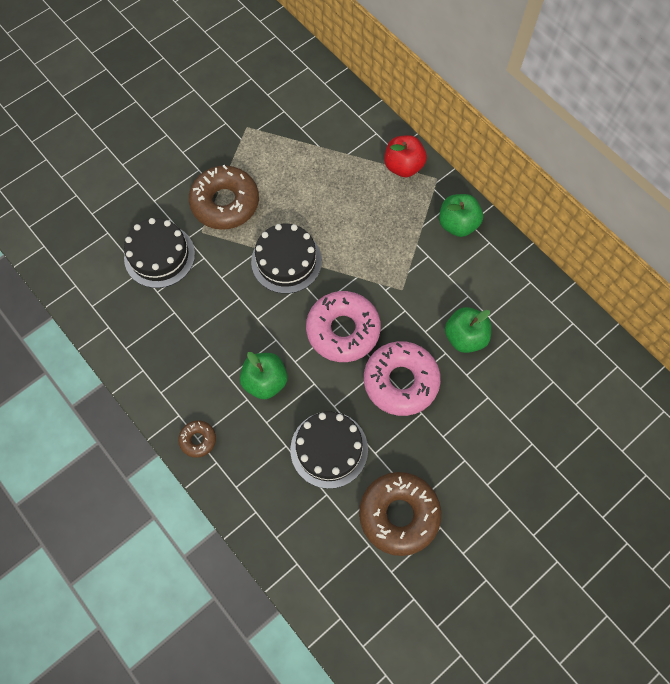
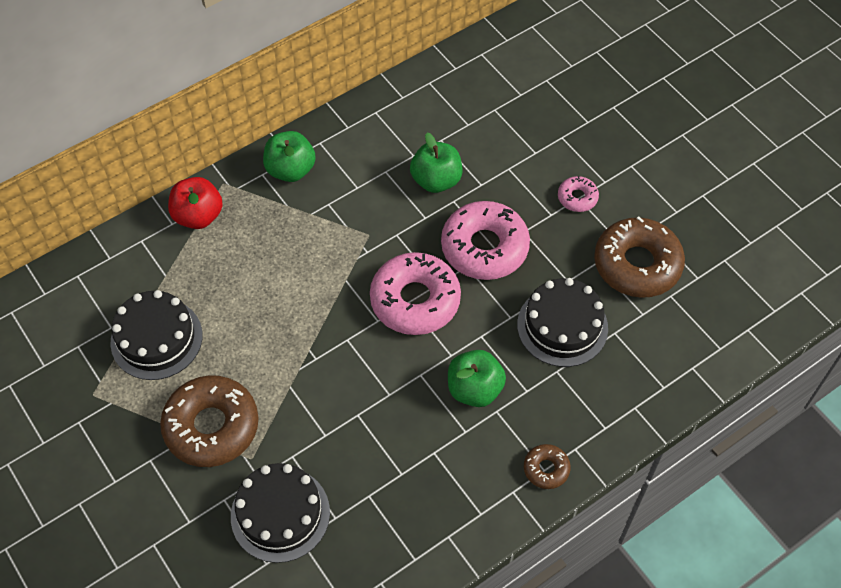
camera: 85 degrees left, 10 degrees down
(286, 261) = (312, 356): black cake -> black cake (156, 339)
(465, 459) = (577, 197): none -> pink donut

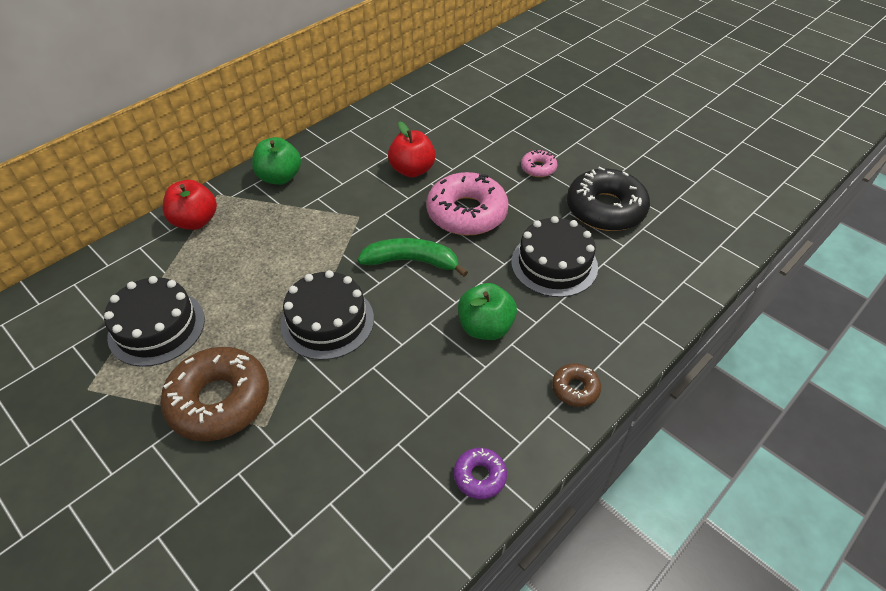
camera: 10 degrees left, 10 degrees down
(280, 514) = (303, 478): black cake -> black cake (327, 321)
(415, 300) = (412, 261): pink donut -> green banana
(436, 180) = (412, 170): green apple -> red apple
(437, 539) = (480, 476): none -> purple donut
(637, 264) = (605, 209): brown donut -> black donut

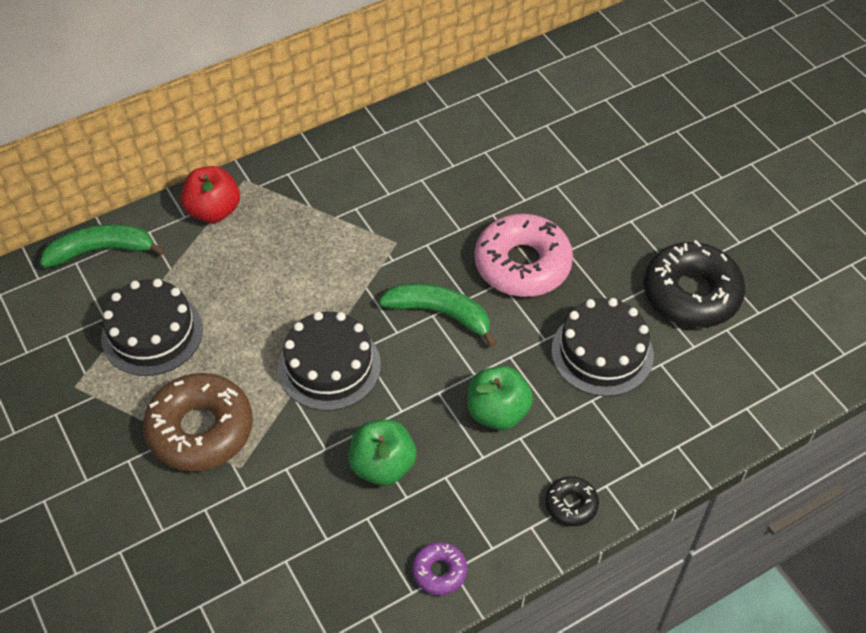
camera: 15 degrees right, 5 degrees up
(97, 270) = (101, 251): none -> green banana
(280, 177) = (319, 171): green apple -> green apple (382, 466)
(412, 170) = (475, 192): red apple -> none
(538, 168) = (629, 220): pink donut -> none
(575, 389) = (571, 504): brown donut -> black donut

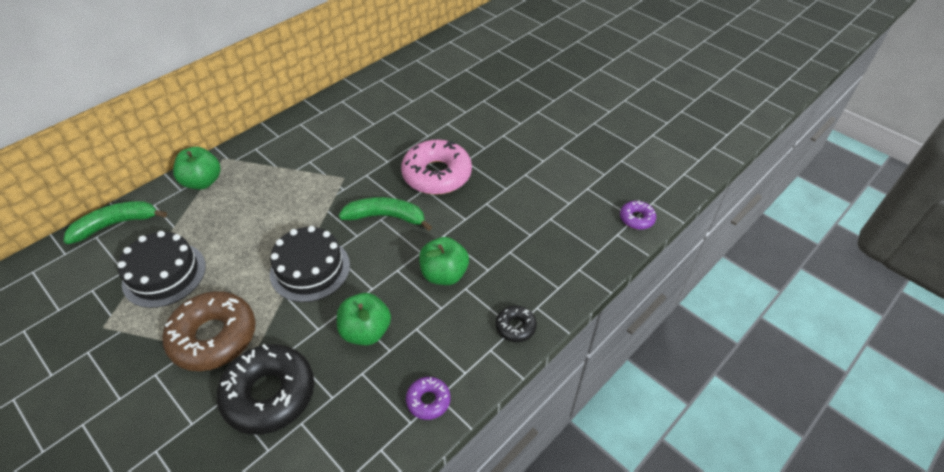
camera: 15 degrees left, 5 degrees down
(214, 211) = (203, 182): red apple -> green apple
(602, 352) = (508, 219): black cake -> none
(691, 294) = (556, 171): black donut -> black donut (269, 394)
(782, 391) = (636, 218): none -> purple donut

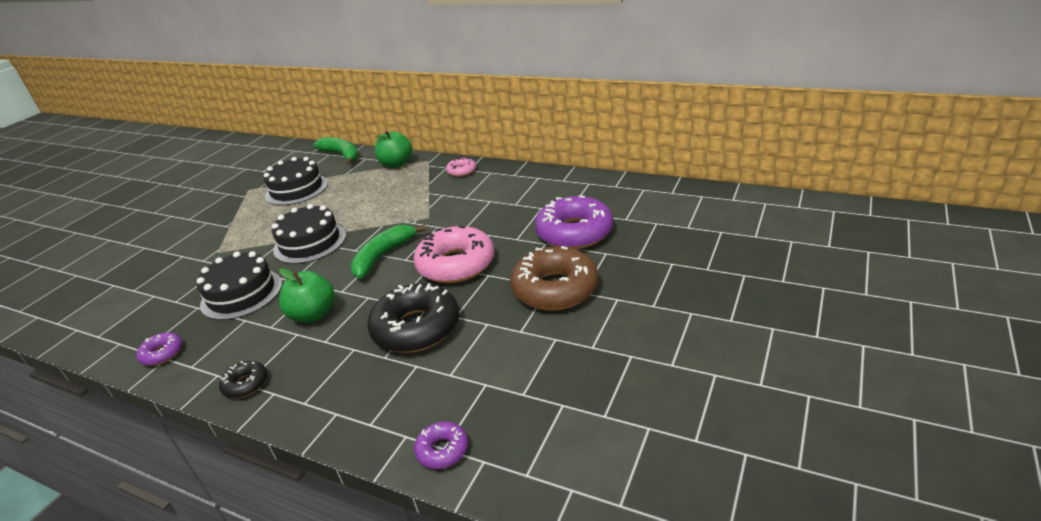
camera: 75 degrees right, 15 degrees down
(214, 337) = (238, 230): brown donut -> brown donut (555, 288)
(269, 394) = (182, 272): black donut -> black donut (416, 328)
(276, 140) = (461, 171): none -> pink donut
(366, 331) = (241, 294): green apple -> black cake
(386, 217) = (383, 256): green banana -> green banana turned 135 degrees counterclockwise
(445, 106) = (574, 232): none -> purple donut

